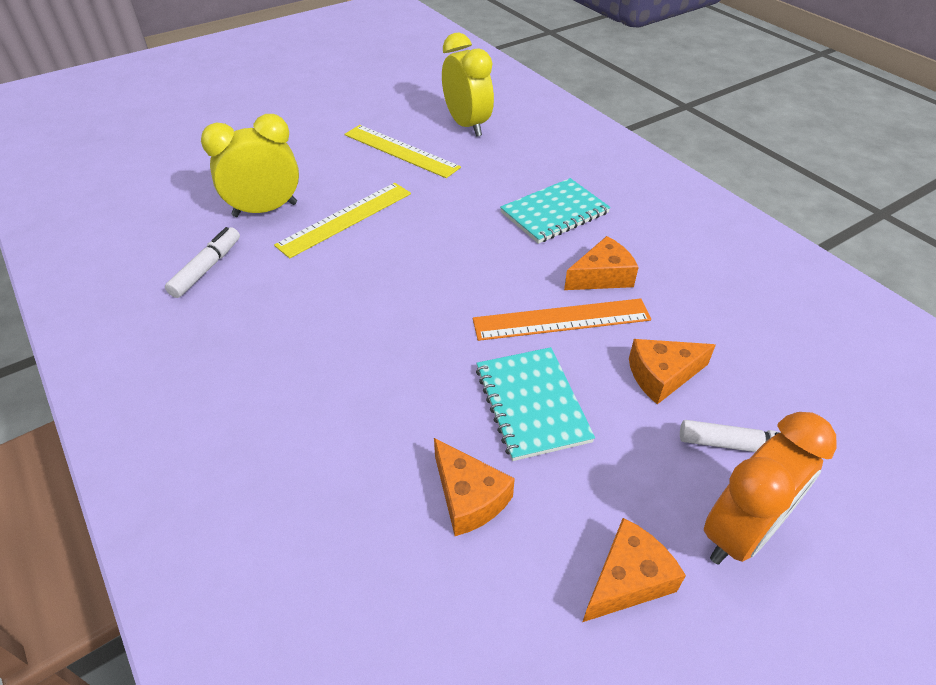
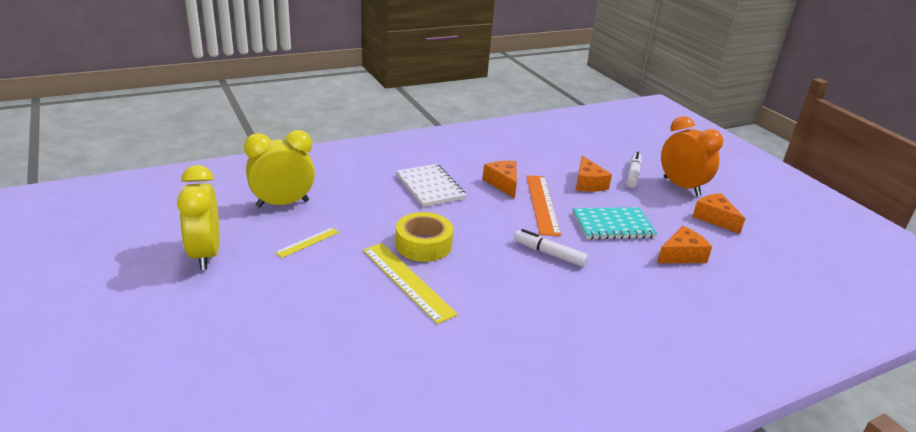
camera: 85 degrees left, 15 degrees down
(207, 268) = (462, 368): white marker -> white marker (549, 254)
(265, 209) = (376, 329): yellow clock -> yellow clock (205, 254)
(401, 151) = (307, 242): yellow ruler -> yellow ruler, size x0.53
(418, 222) = (423, 245): none -> yellow tape
(554, 213) = (430, 187): turquoise notebook -> white notebook

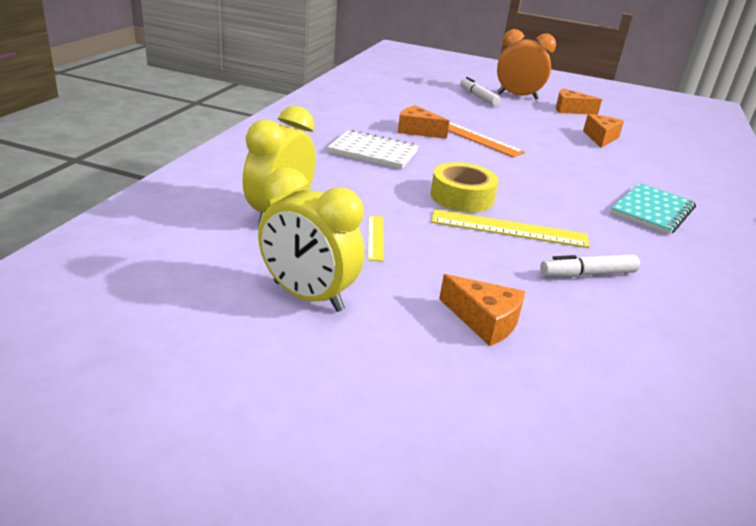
camera: 45 degrees left, 0 degrees up
(549, 254) = (543, 167): white marker -> white marker (587, 274)
(588, 183) = (466, 112): orange cheese -> orange cheese (484, 321)
(613, 225) = (535, 134): turquoise notebook -> turquoise notebook (652, 211)

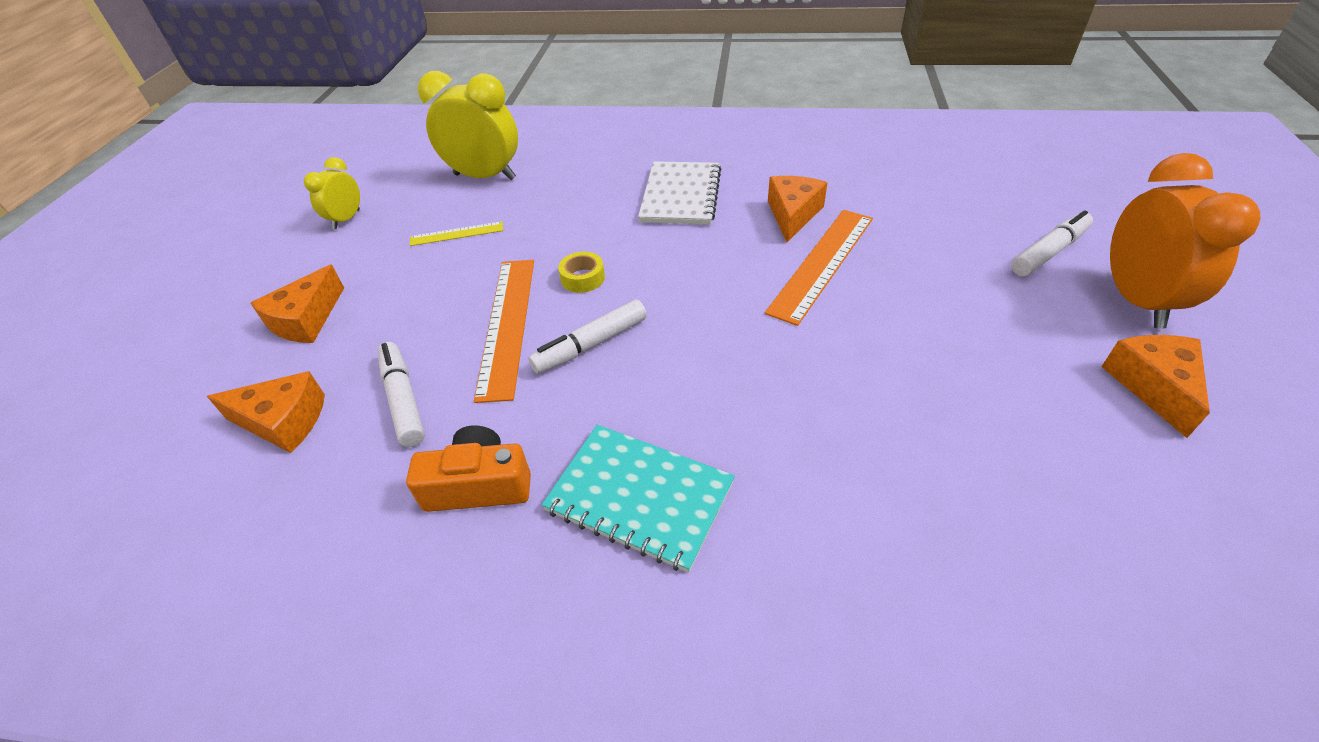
camera: 85 degrees right, 15 degrees up
(308, 296) = (346, 219): yellow clock -> yellow clock, size x0.54
(462, 197) = (582, 278): yellow tape -> yellow tape, size x0.52
(509, 229) = (507, 324): yellow ruler -> orange ruler
(534, 205) = (591, 345): none -> white marker
(600, 138) = (997, 436): orange cheese -> orange cheese (284, 421)
(656, 252) = (479, 485): none -> orange camera

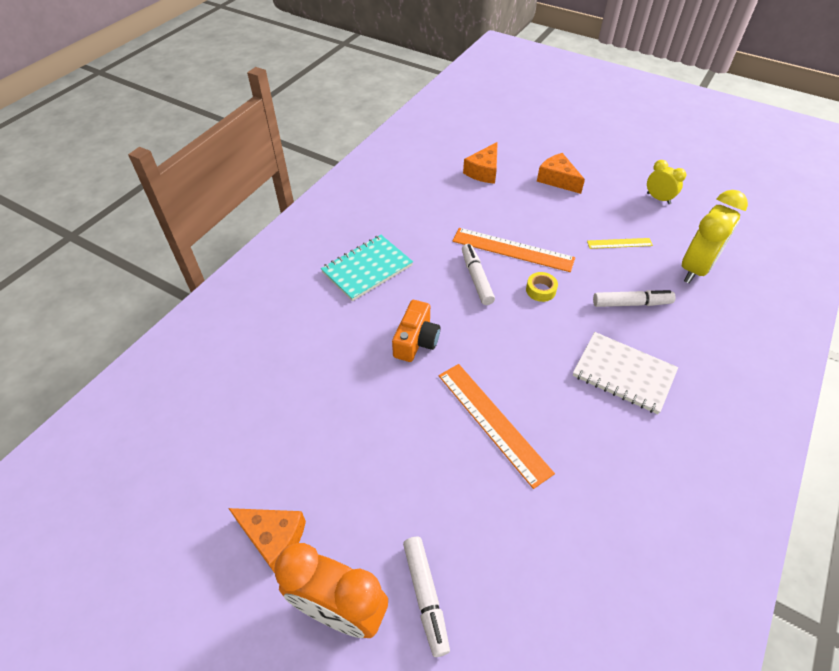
camera: 110 degrees right, 5 degrees up
(403, 400) = (475, 206): white marker -> white marker (631, 303)
(456, 234) = (619, 243): yellow ruler -> yellow ruler turned 75 degrees clockwise
(479, 485) = (408, 222): orange camera -> orange camera (416, 340)
(792, 214) = (564, 435): orange cheese -> none

